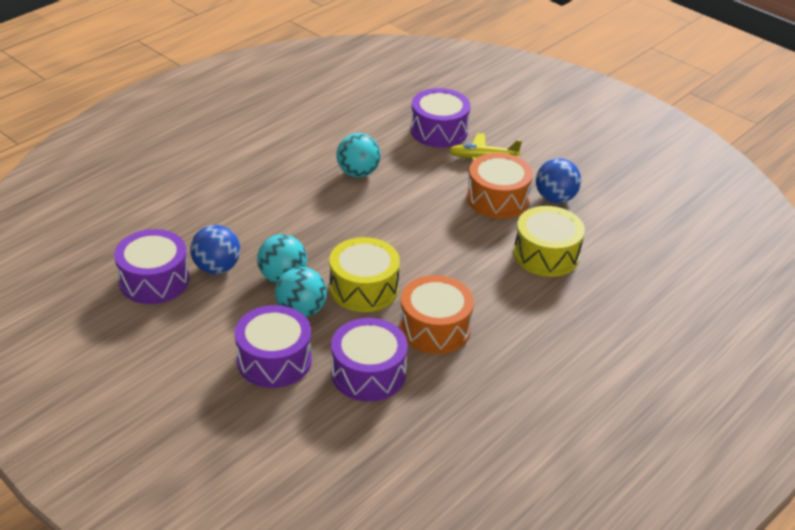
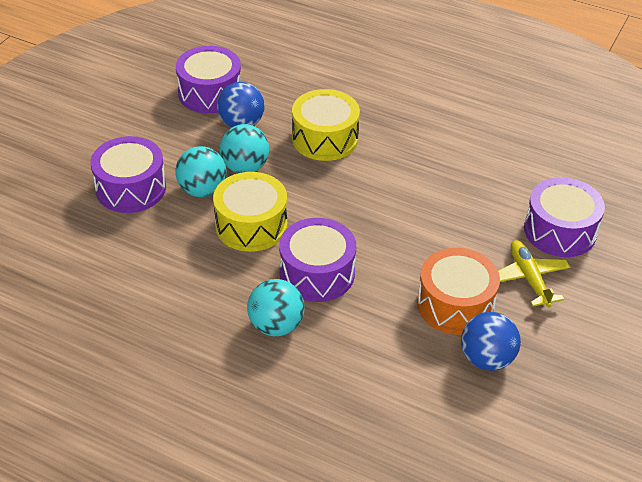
camera: 75 degrees right, 5 degrees up
(358, 173) = (438, 182): turquoise ball -> turquoise ball (276, 325)
(368, 373) = (131, 253): purple drum -> purple drum (317, 273)
(435, 328) = (210, 289): orange drum -> none
(546, 254) = (371, 364): yellow drum -> yellow drum (325, 138)

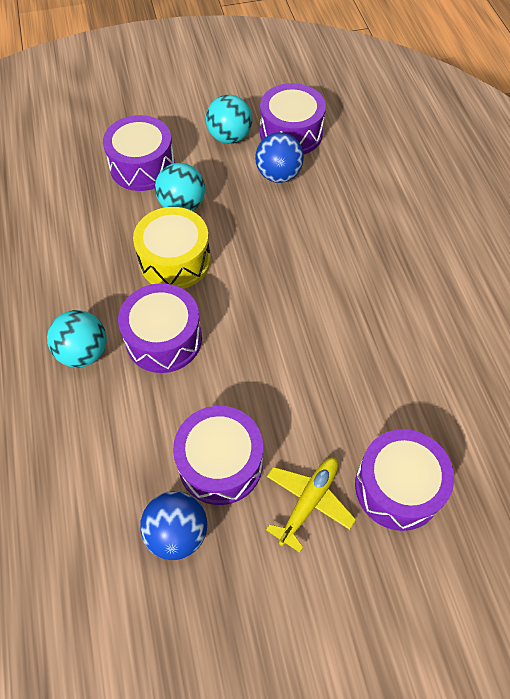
camera: 50 degrees right, 15 degrees up
(245, 167) = (233, 211): turquoise ball -> turquoise ball (229, 137)
(325, 138) = (321, 235): yellow drum -> none
(455, 304) = (220, 463): orange drum -> purple drum

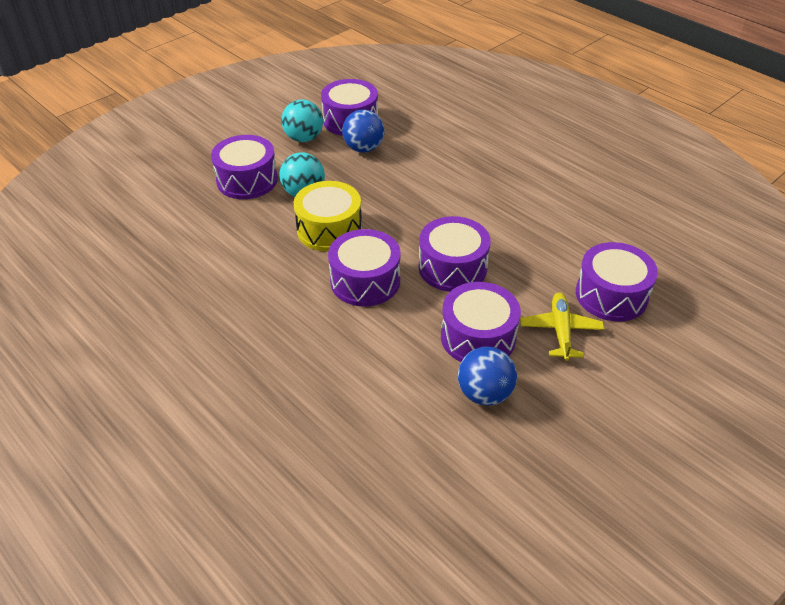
camera: 30 degrees left, 15 degrees down
(83, 352) = (306, 316): turquoise ball -> none
(258, 365) = (452, 267): none -> purple drum

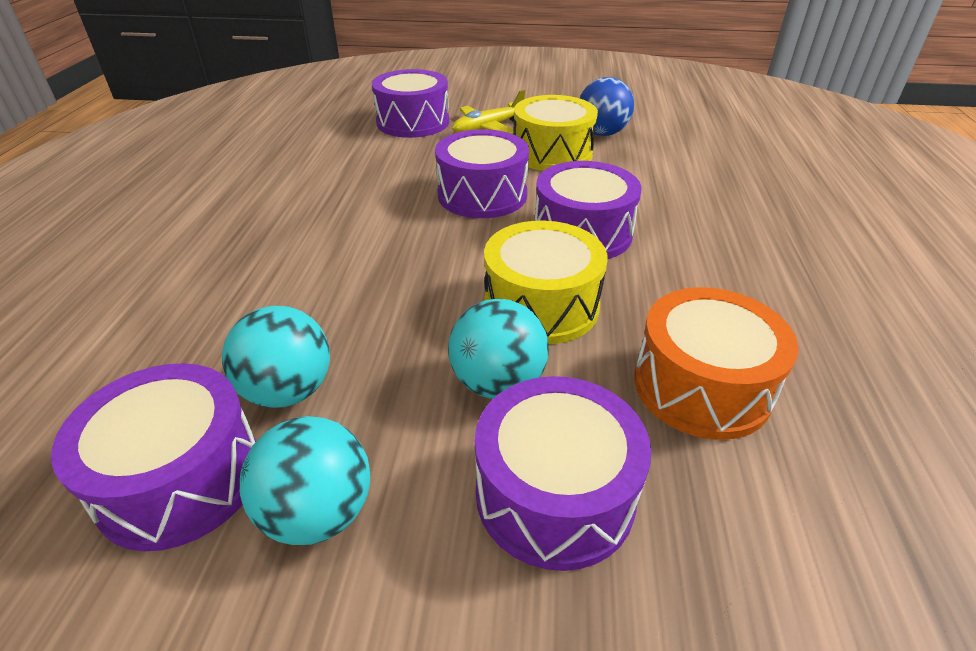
camera: 130 degrees left, 5 degrees down
(231, 240) = (701, 386): none -> orange drum
(364, 148) = (288, 391): blue ball -> turquoise ball
(478, 337) = (552, 153): purple drum -> yellow drum

